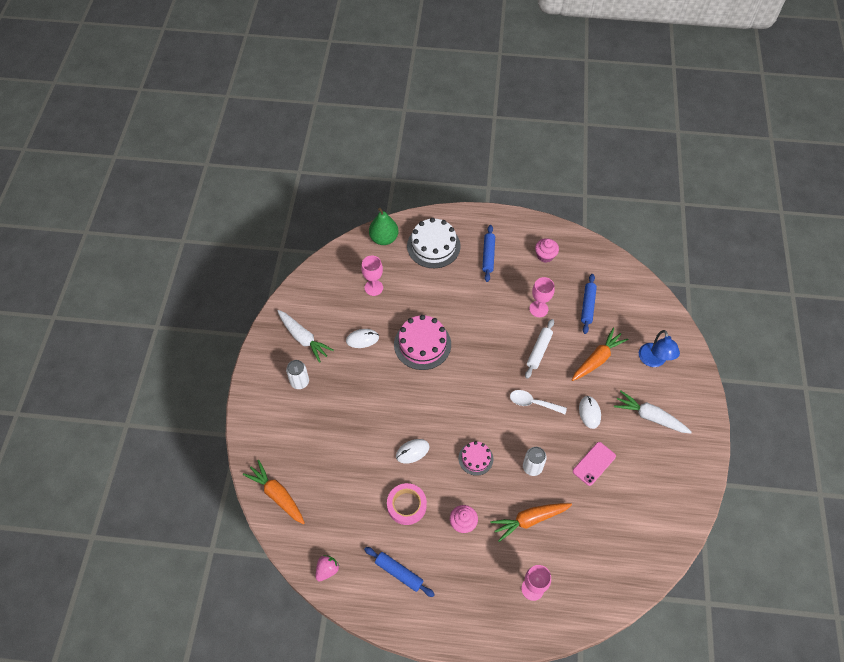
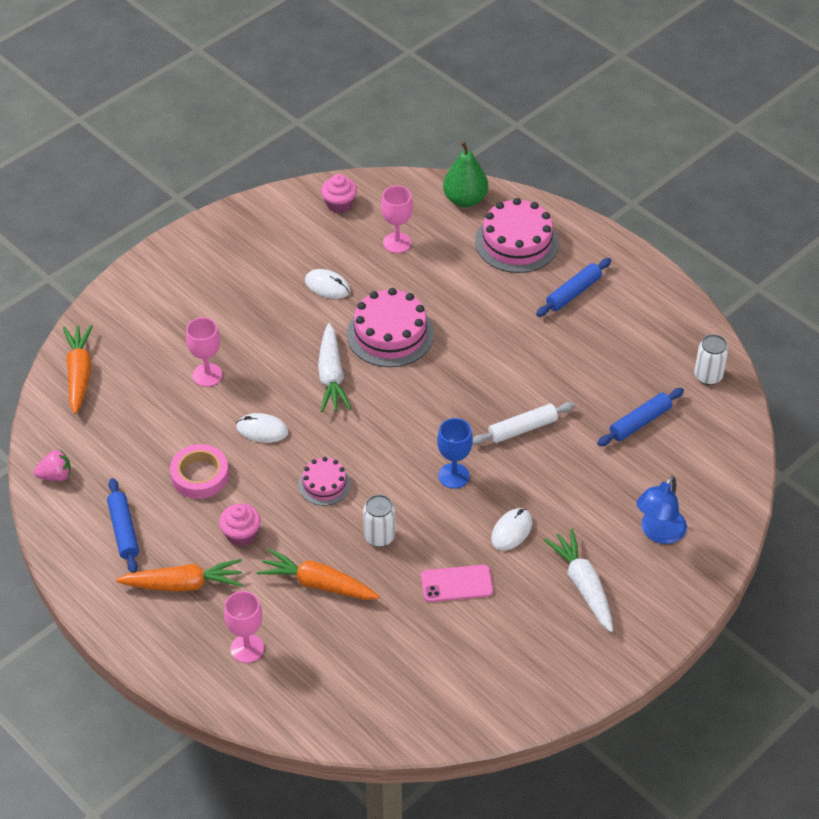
camera: 40 degrees right, 10 degrees down
(299, 382) = (214, 284): white can -> white can (708, 376)
(303, 338) = (264, 244): white carrot -> white carrot (331, 376)
(433, 246) = (517, 242): white cake -> pink cake
(533, 403) = (453, 476): white spoon -> blue goblet
(538, 309) = (572, 386): pink goblet -> pink goblet (207, 375)
(545, 256) = (647, 336): pink cupcake -> pink cupcake (339, 204)
(597, 359) = (586, 484): orange carrot -> orange carrot (183, 584)

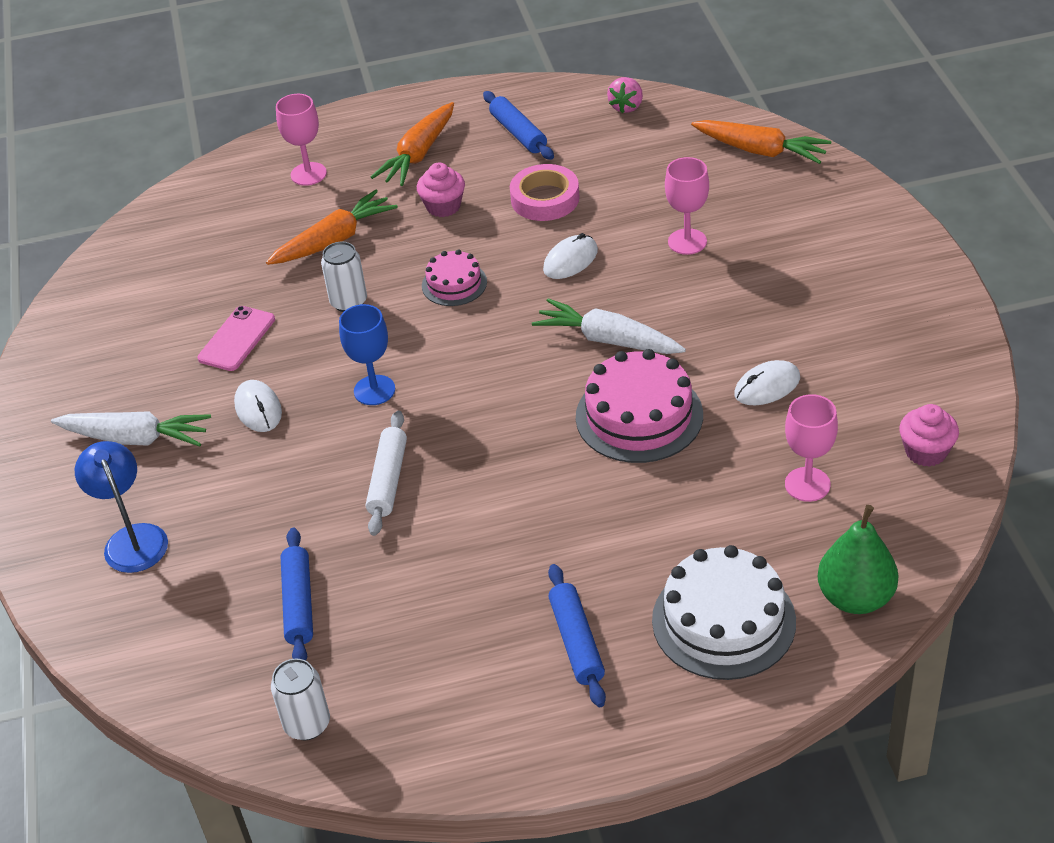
camera: 125 degrees right, 5 degrees down
(124, 530) = (518, 133): blue rolling pin -> blue rolling pin turned 45 degrees clockwise
(517, 242) = (723, 621): pink cake -> white cake

